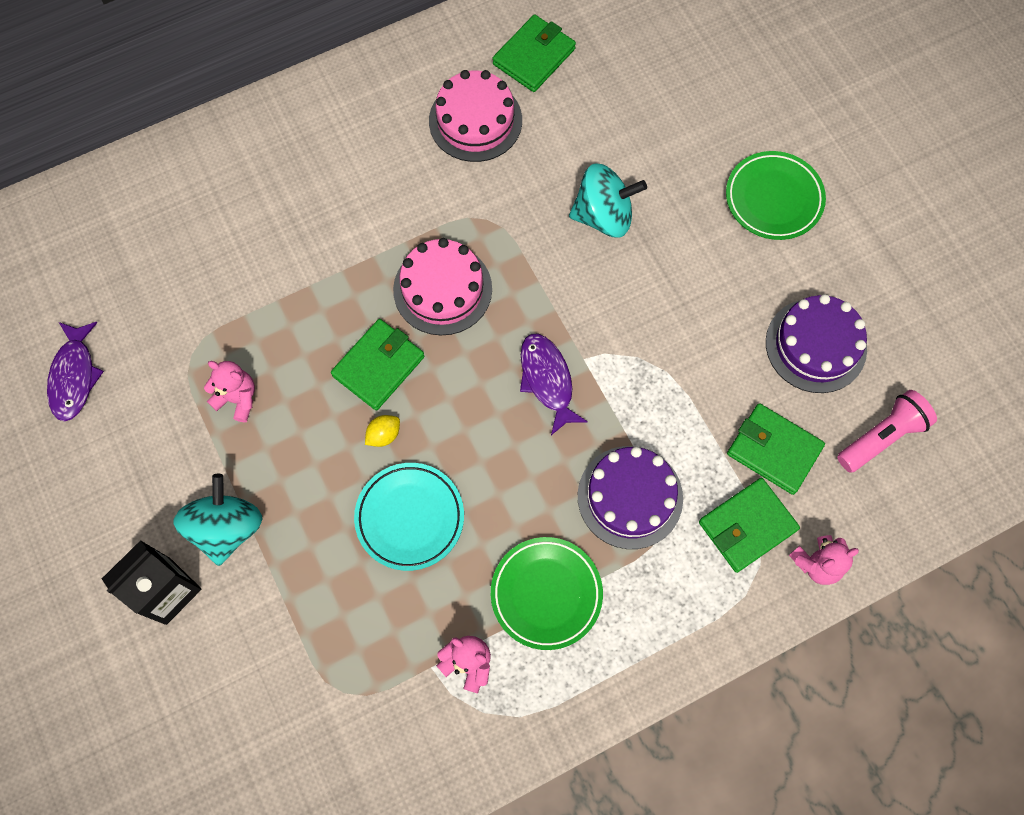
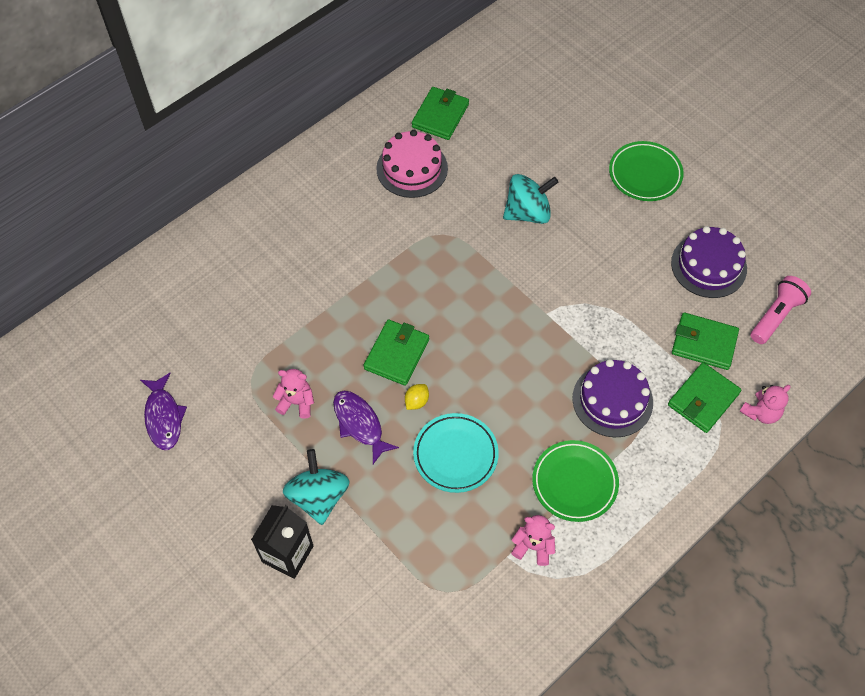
camera: 15 degrees left, 10 degrees down
(442, 289) = (426, 289): pink cake -> none
(547, 380) = (525, 334): purple fish -> purple fish (360, 424)

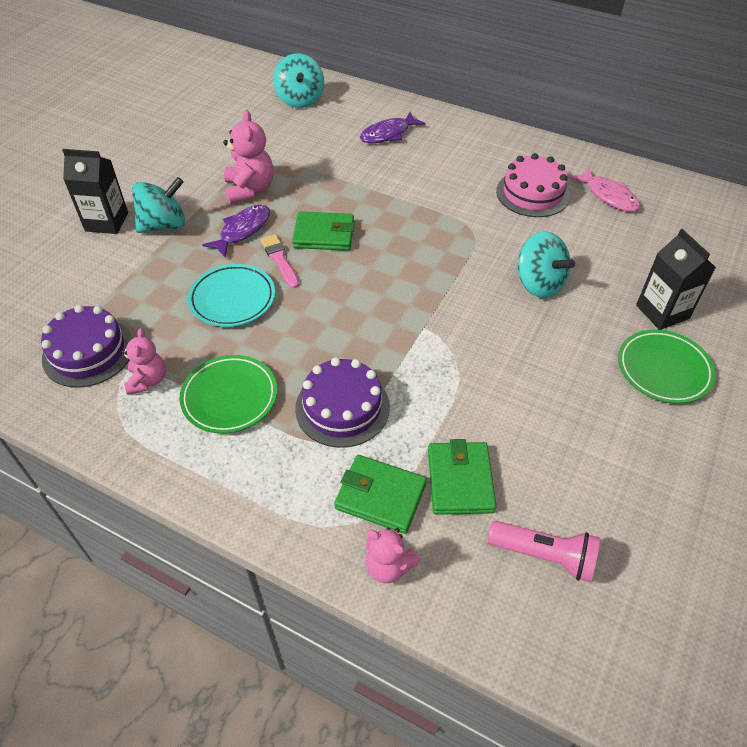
camera: 70 degrees right, 10 degrees down
(153, 312) = (300, 99): none -> turquoise spinning top
(163, 417) = (211, 129): purple fish -> purple fish (388, 134)
(296, 402) = (250, 190): pink teddy bear -> pink teddy bear, size x1.56
(416, 401) = (279, 259): yellow lemon -> pink brush
(440, 116) = (608, 196): green wallet -> pink fish
(589, 146) = (662, 312): none -> black carton
(708, 265) = (575, 462): purple cake -> purple cake (88, 352)

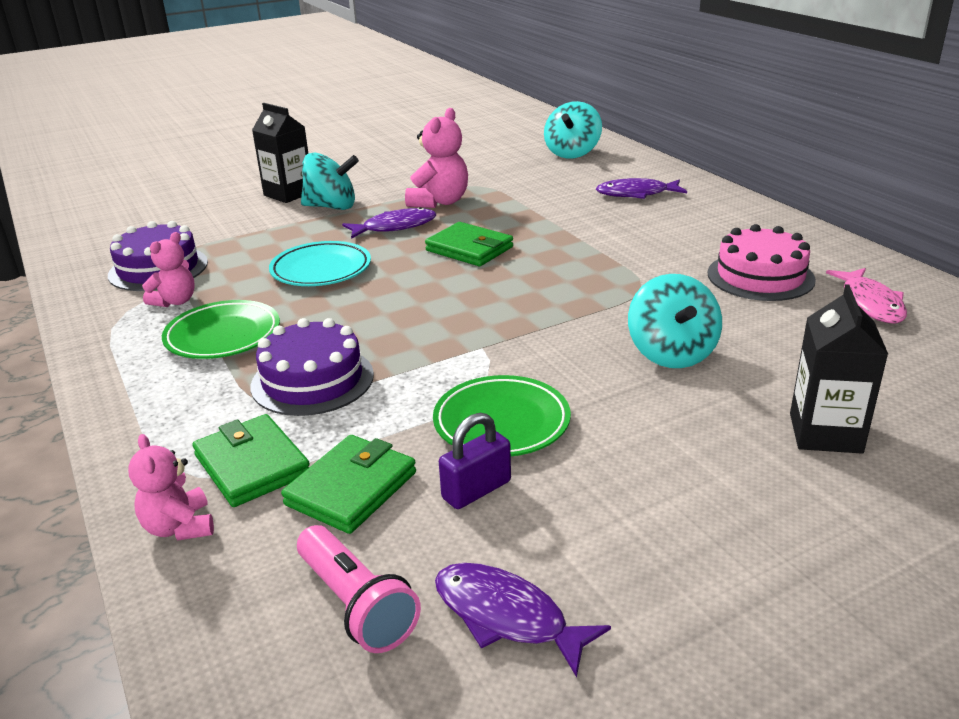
camera: 35 degrees right, 20 degrees down
(279, 259) = (402, 255): pink brush -> none
(529, 443) = (476, 490): none -> purple padlock
(622, 517) = (507, 616): none -> purple fish
(663, 370) = (757, 491): green plate -> green plate (501, 422)

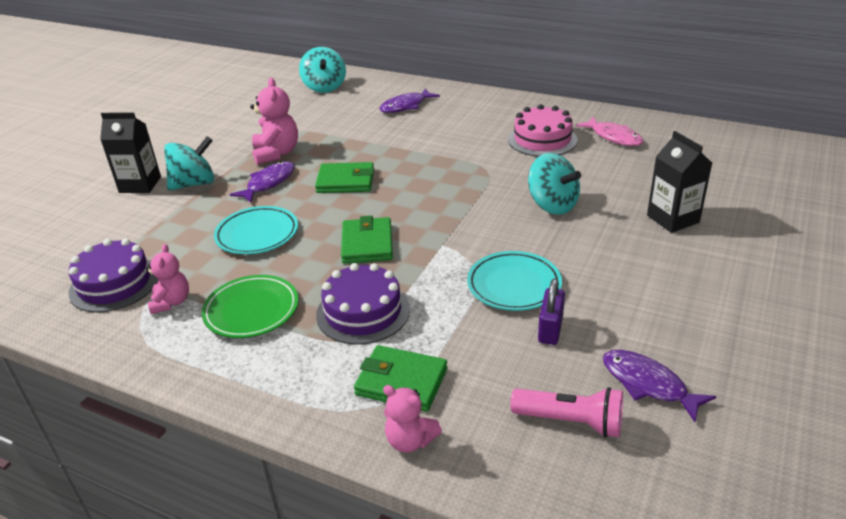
camera: 35 degrees left, 5 degrees up
(351, 488) = (482, 364): green wallet -> green wallet (367, 244)
(501, 422) = (514, 285): green plate -> turquoise plate
(507, 616) = (648, 384): purple fish -> purple fish turned 45 degrees clockwise

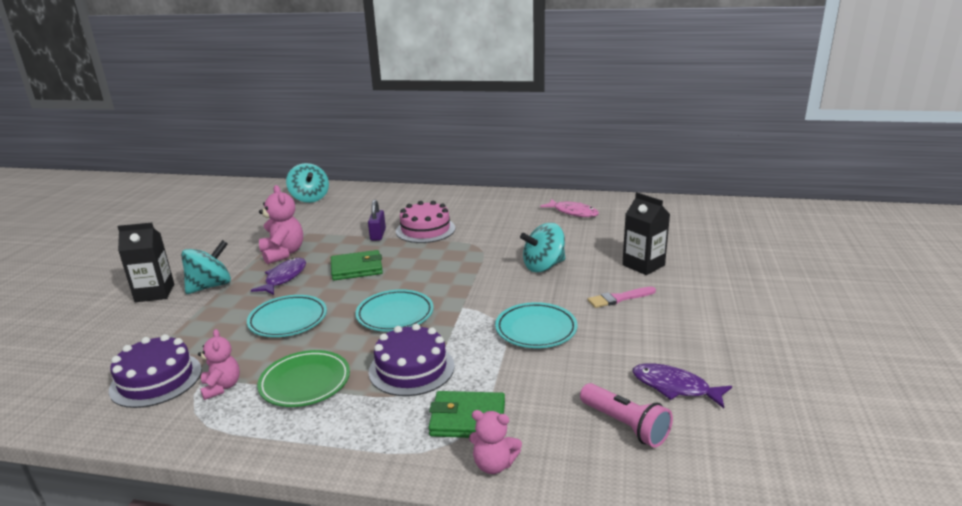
camera: 15 degrees left, 10 degrees down
(367, 244) = (395, 315): green wallet -> turquoise plate
(406, 106) = (389, 206): purple fish -> none
(542, 139) = (516, 220): pink cake -> pink cake (425, 230)
(550, 329) = (579, 358): purple padlock -> purple padlock (378, 235)
(552, 205) = (543, 266): turquoise spinning top -> turquoise spinning top turned 120 degrees clockwise
(571, 422) = (625, 425): pink flashlight -> pink flashlight turned 45 degrees clockwise
(626, 259) = (619, 298): none -> pink brush

